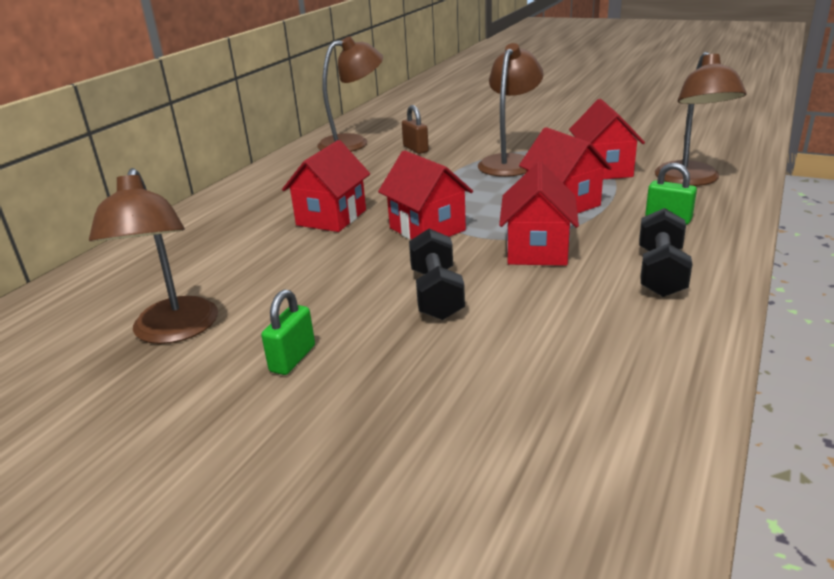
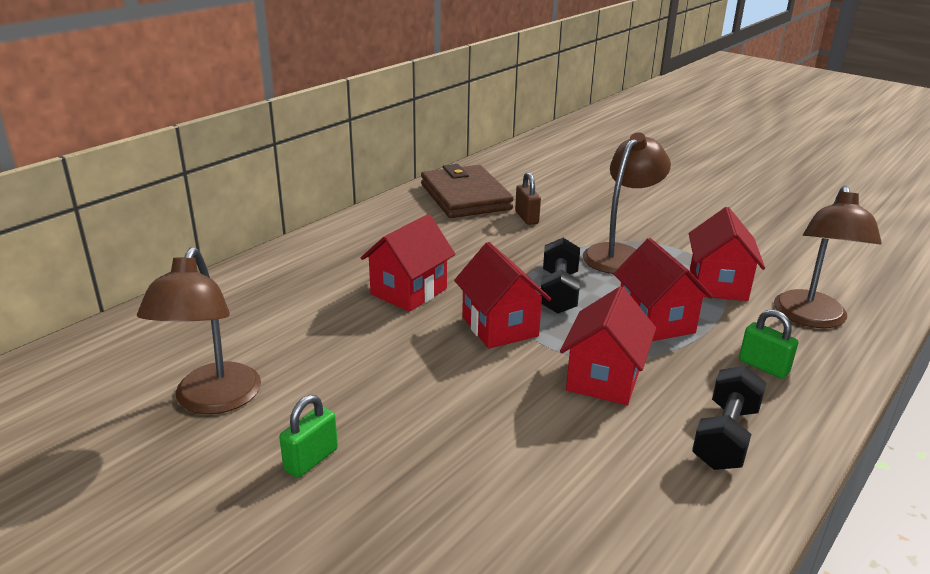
camera: 10 degrees right, 0 degrees up
(353, 143) = (465, 197): brown lamp -> brown wallet
(436, 294) = (479, 412): black dumbbell -> black dumbbell (559, 292)

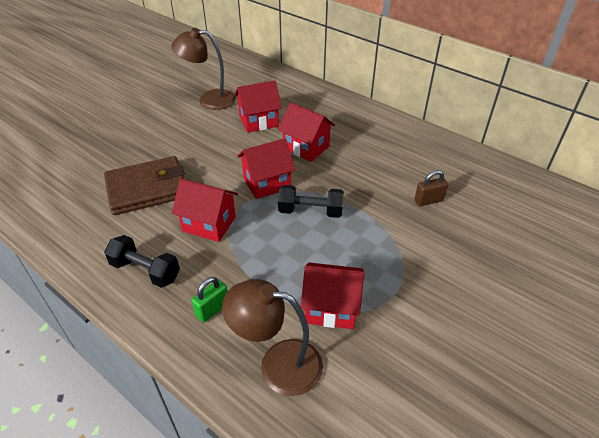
camera: 90 degrees right, 15 degrees up
(311, 460) = (164, 128): green padlock -> none
(465, 197) = (456, 168): brown wallet -> brown wallet (147, 189)
(620, 254) = (375, 251): brown lamp -> none
(655, 321) = (272, 258): red house -> red house (259, 121)

